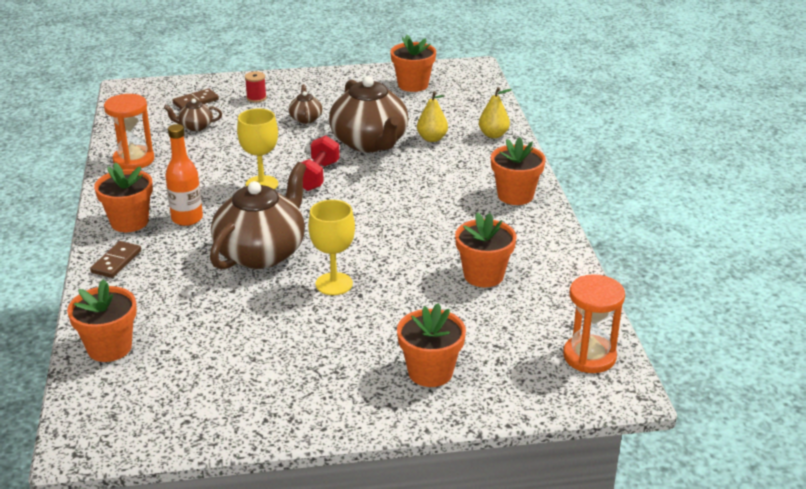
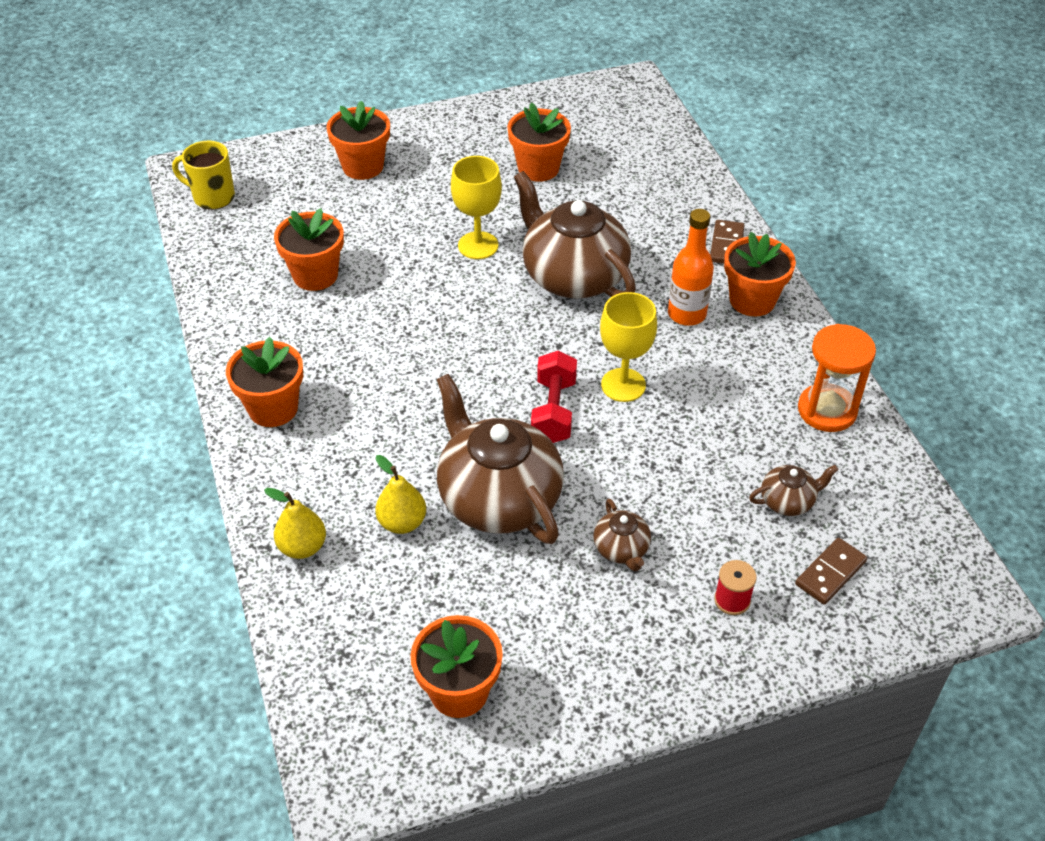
camera: 170 degrees right, 15 degrees up
(109, 348) = (664, 155): orange flower pot -> orange flower pot (538, 168)
(262, 252) = (573, 276): brown teapot -> brown teapot turned 120 degrees clockwise
(589, 356) = (212, 197): orange hourglass -> yellow mug

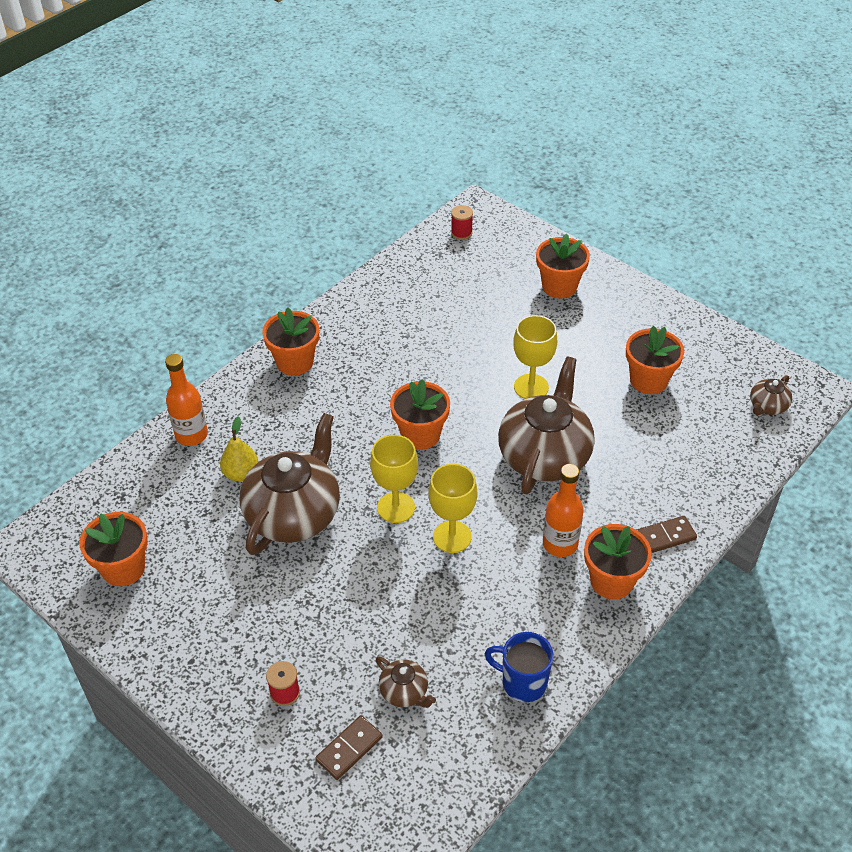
camera: 60 degrees right, 0 degrees up
(212, 197) = (461, 233): yellow mug -> red spool
(302, 547) = (191, 435): yellow pear -> orange bottle
(315, 275) = (429, 319): orange flower pot -> orange flower pot (420, 434)
(554, 411) = (396, 507): red dumbbell -> yellow goblet
(621, 549) = (291, 605): brown teapot -> brown teapot (767, 406)
(827, 410) = (522, 682): orange hourglass -> blue mug
(830, 573) = (349, 748): brown domino -> brown domino turned 60 degrees counterclockwise

